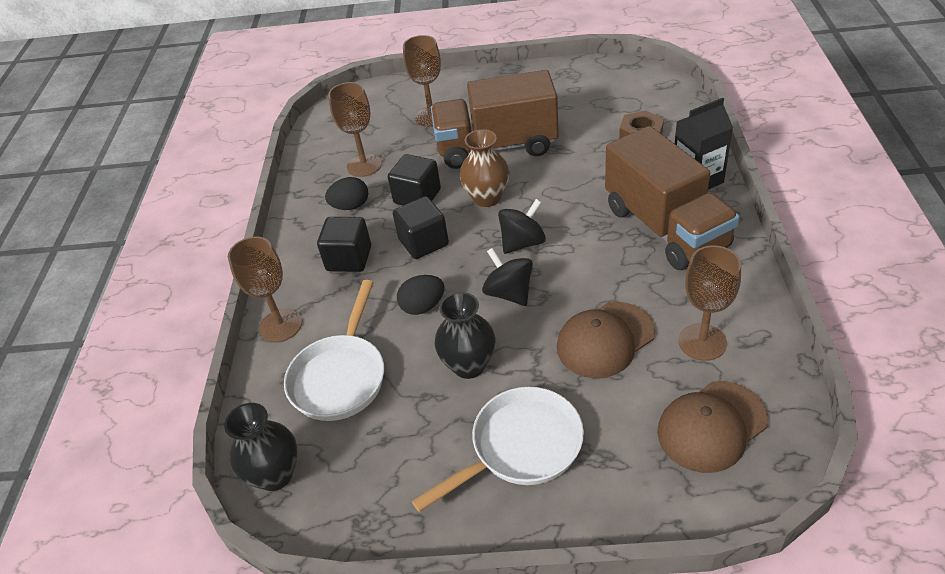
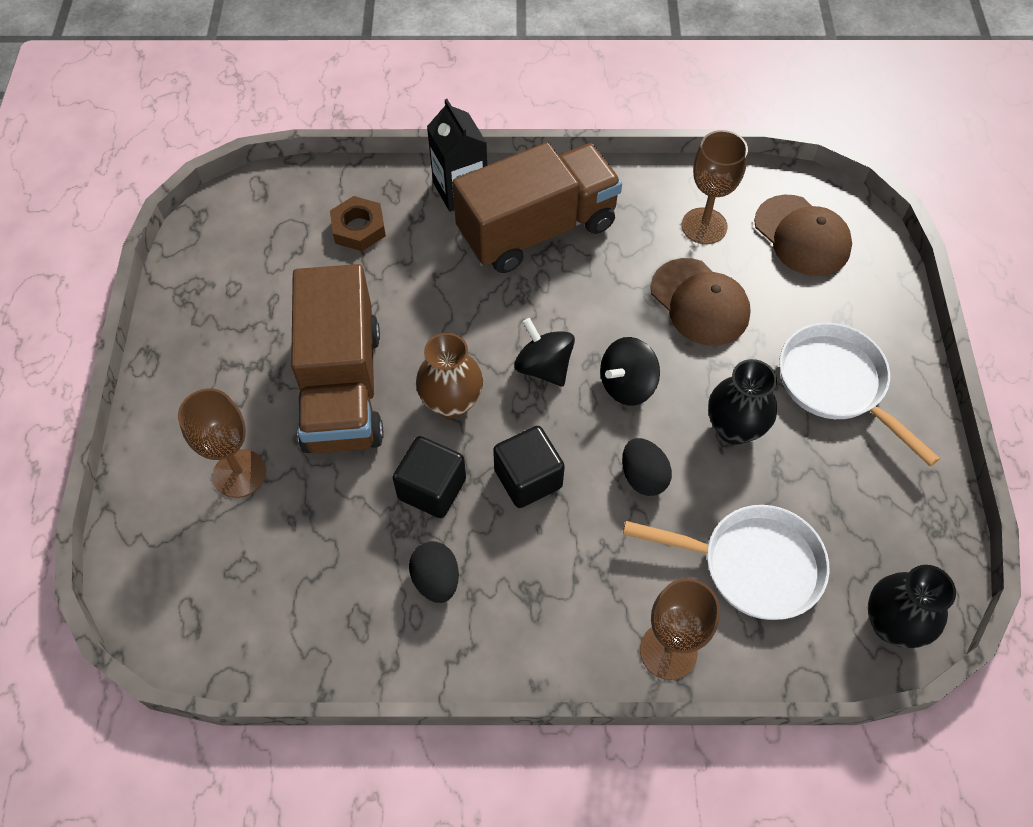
camera: 95 degrees left, 15 degrees up
(349, 259) = (548, 572): black cube -> none
(364, 165) = (341, 567): brown goblet -> none

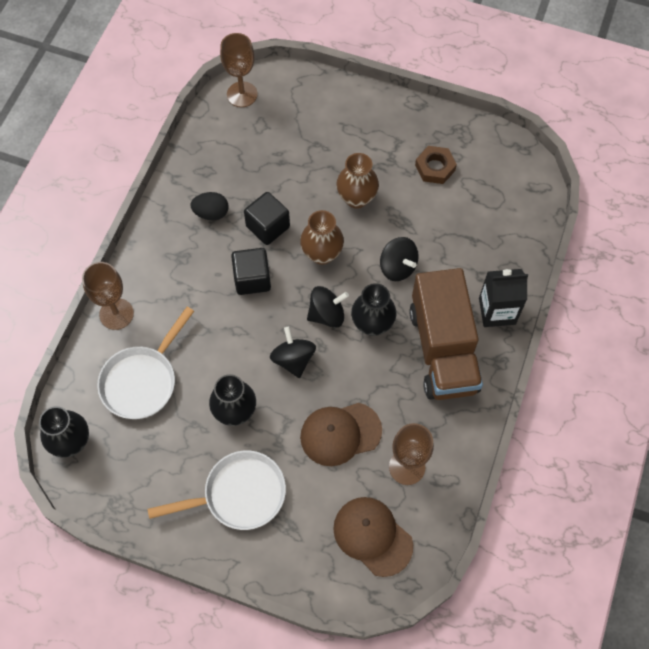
camera: 110 degrees right, 5 degrees up
(239, 473) = (319, 135): brown goblet -> brown goblet (242, 94)
(342, 387) = (356, 198): brown truck -> brown vase
(358, 228) = (482, 238): brown nut -> brown nut (435, 167)
(438, 307) = (397, 267): none -> black spinning top
(535, 311) = (372, 324): none -> black vase
(643, 477) = (225, 343): black egg -> none
(802, 236) = (372, 536): brown cap -> brown cap turned 60 degrees clockwise

